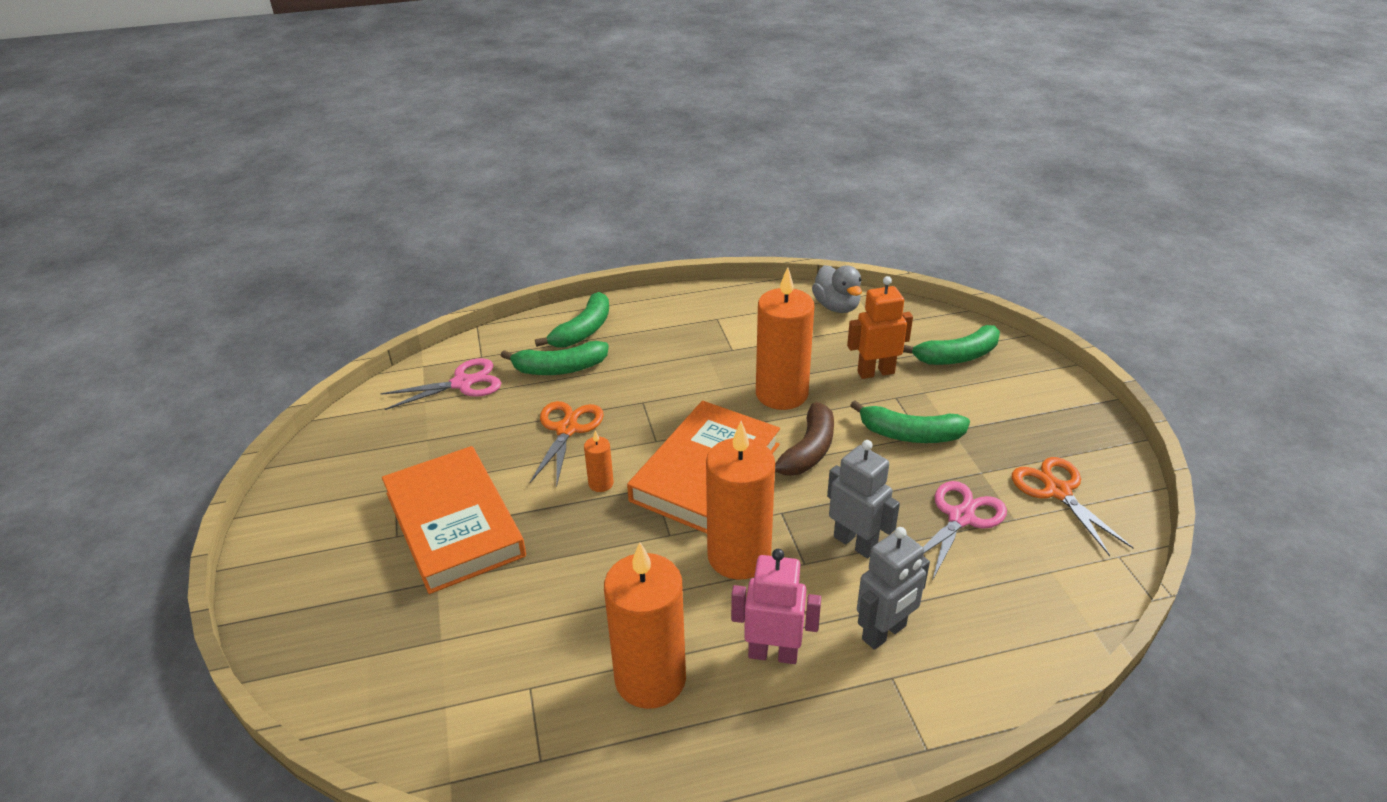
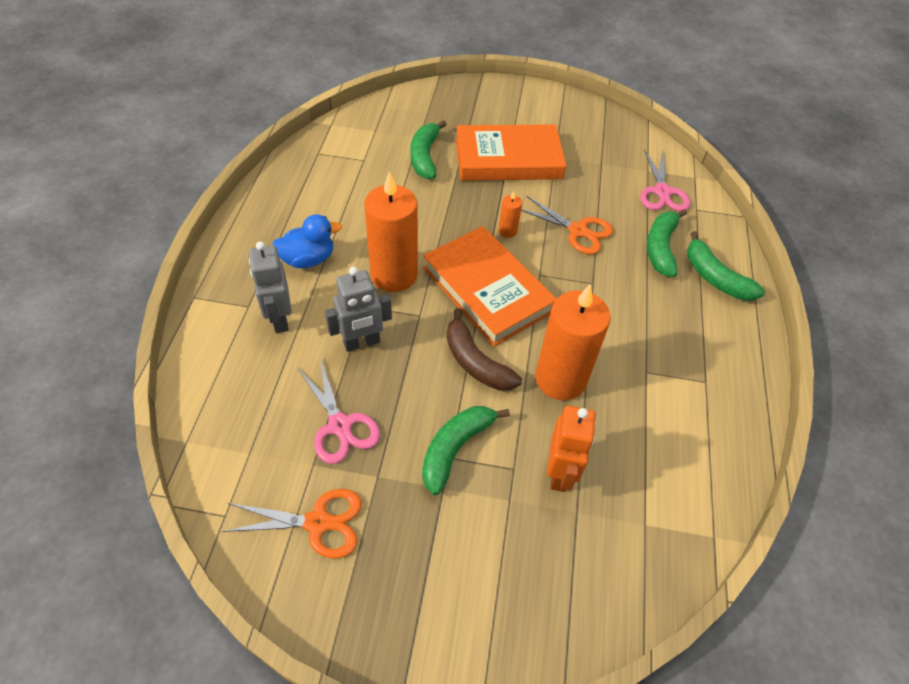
camera: 110 degrees right, 15 degrees up
(650, 679) = (332, 203): orange candle -> none
(773, 653) = (308, 259): pink robot -> blue duck
(836, 307) = (696, 502): grey duck -> none
(957, 356) = (554, 572): green banana -> green banana (425, 157)

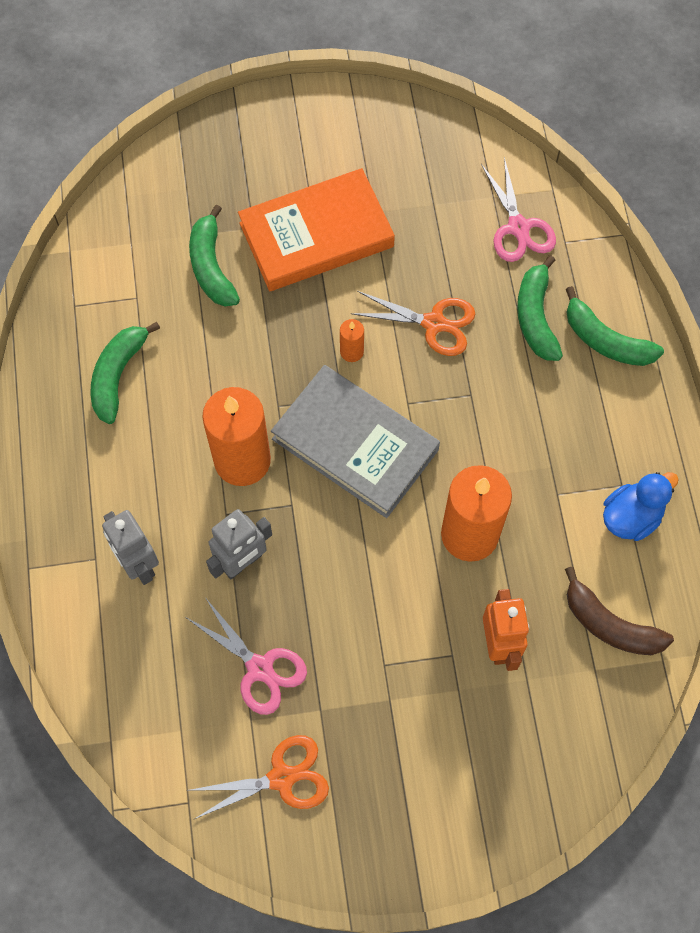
camera: 15 degrees left, 15 degrees up
(308, 259) = (134, 472): blue duck -> blue duck (631, 517)
(455, 448) = (387, 653): green banana -> green banana (118, 375)
(475, 362) = (373, 544): brown banana -> brown banana (610, 624)
(487, 289) = (355, 445): orange book -> grey book

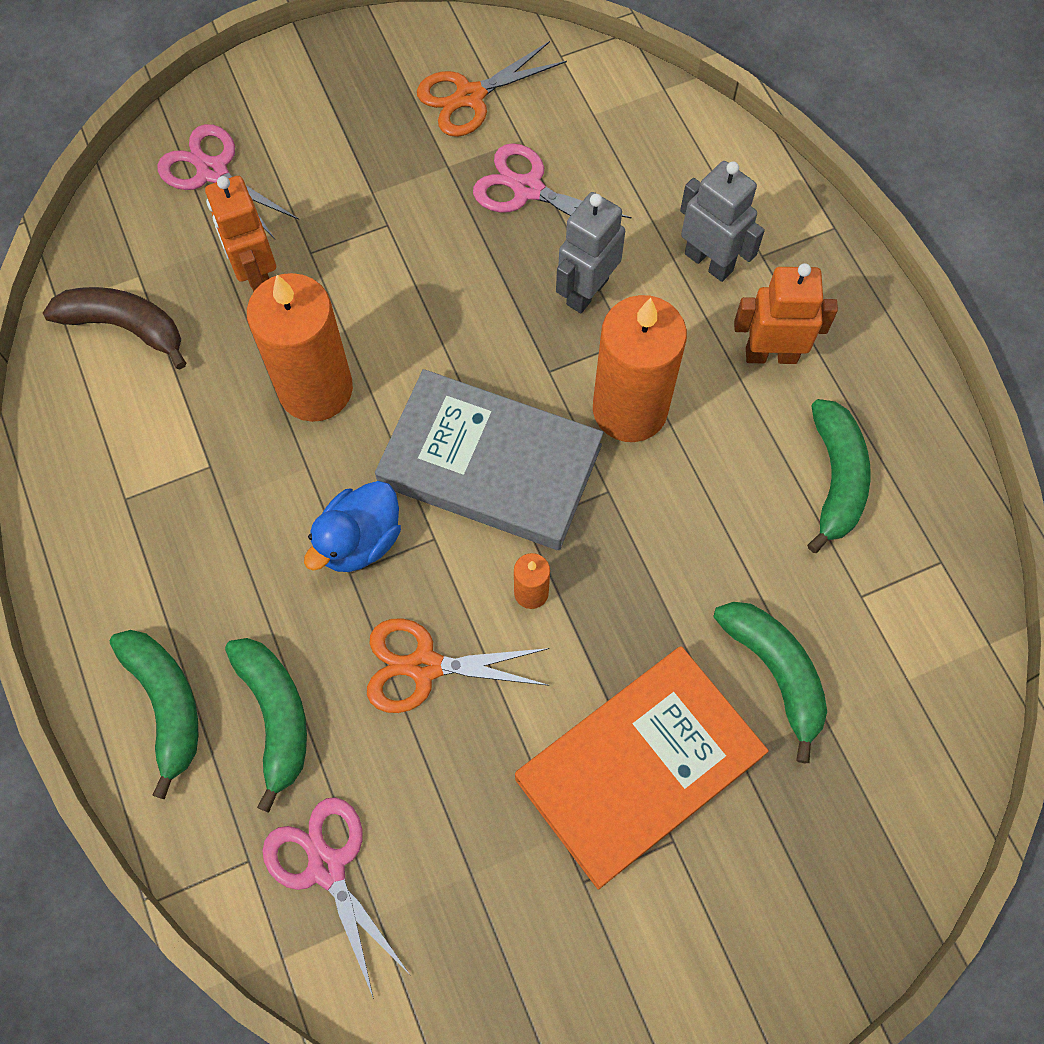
camera: 165 degrees right, 0 degrees up
(123, 476) = (771, 354): none -> orange robot
(521, 757) = (212, 171): none -> pink scissors
(605, 340) = (166, 705): green banana -> green banana turned 45 degrees clockwise
(631, 517) = (108, 460): blue duck -> blue duck (359, 541)

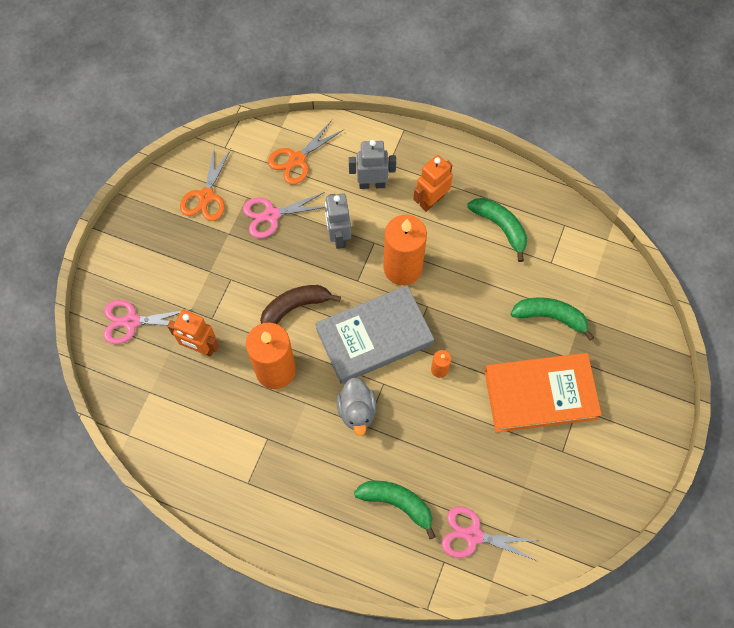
camera: 45 degrees left, 0 degrees up
(125, 327) = (169, 417): brown banana -> brown banana (295, 307)
(166, 705) = (352, 540): green banana -> none
(359, 541) = (357, 411): blue duck -> grey duck
(424, 666) = (430, 433): orange scissors -> orange scissors (297, 159)
(639, 768) = (540, 394): orange book -> orange book turned 75 degrees clockwise

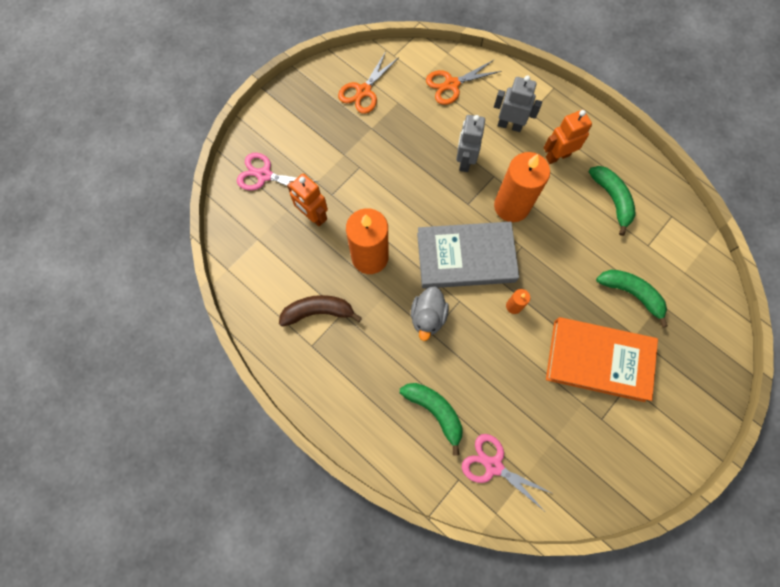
camera: 20 degrees right, 5 degrees up
(271, 215) = (413, 124): pink scissors -> none
(295, 307) = (406, 208): brown banana -> brown banana (318, 312)

